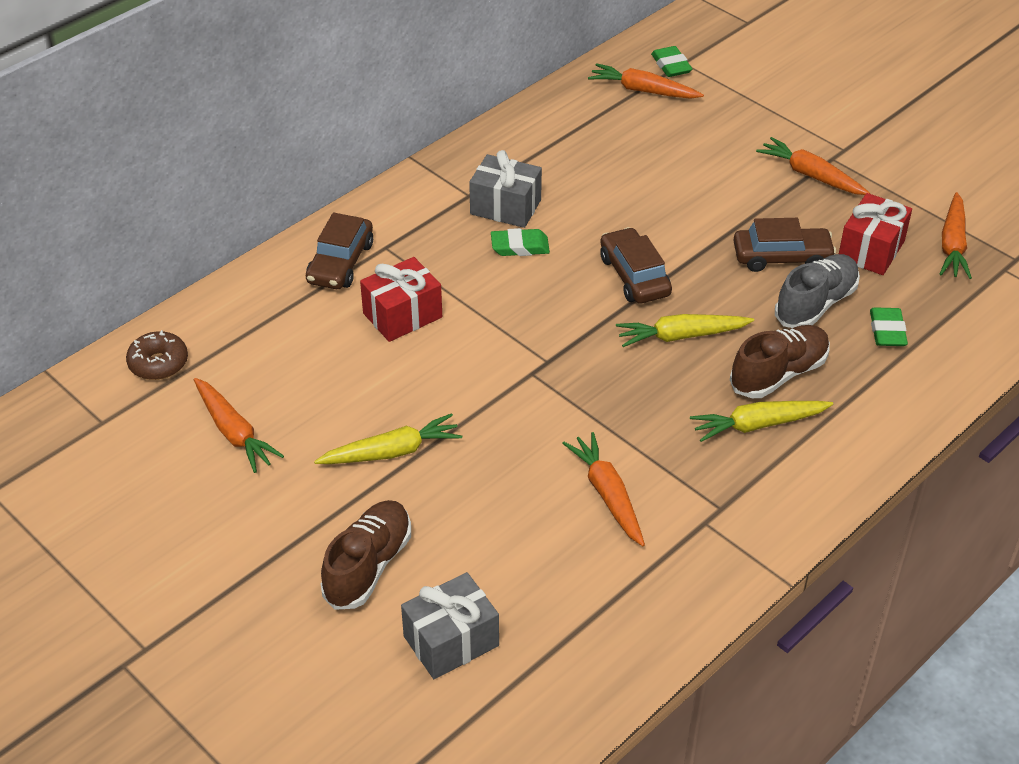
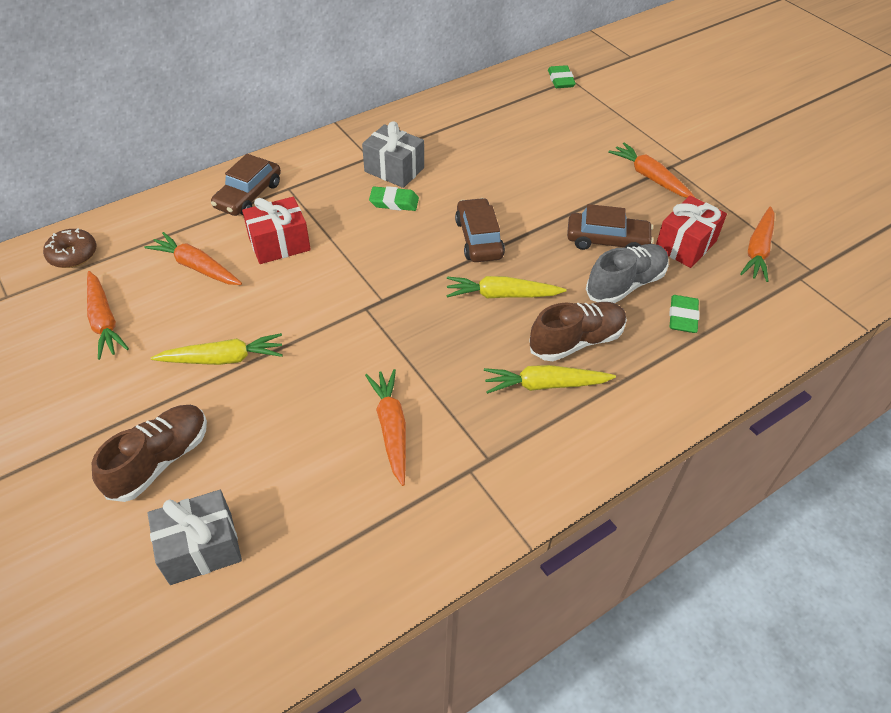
camera: 10 degrees right, 5 degrees up
(643, 90) = (533, 96): orange carrot -> orange carrot (196, 267)

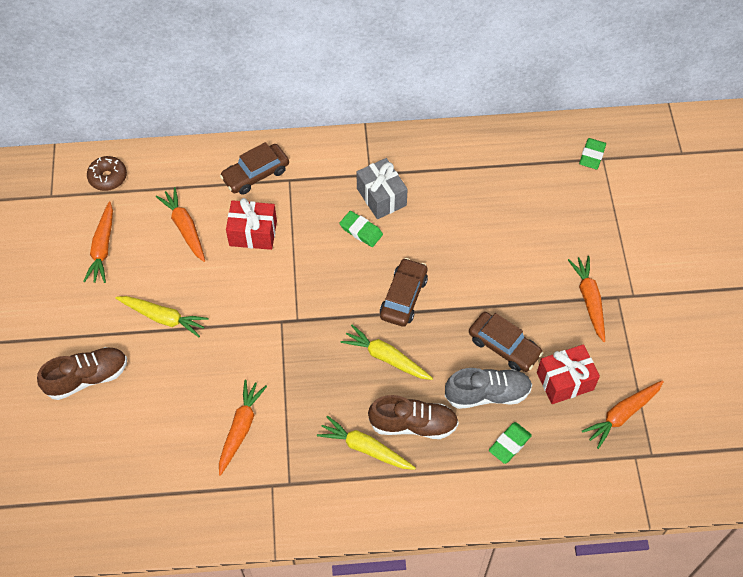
camera: 30 degrees right, 10 degrees up
(201, 548) = (82, 452): grey gift -> none

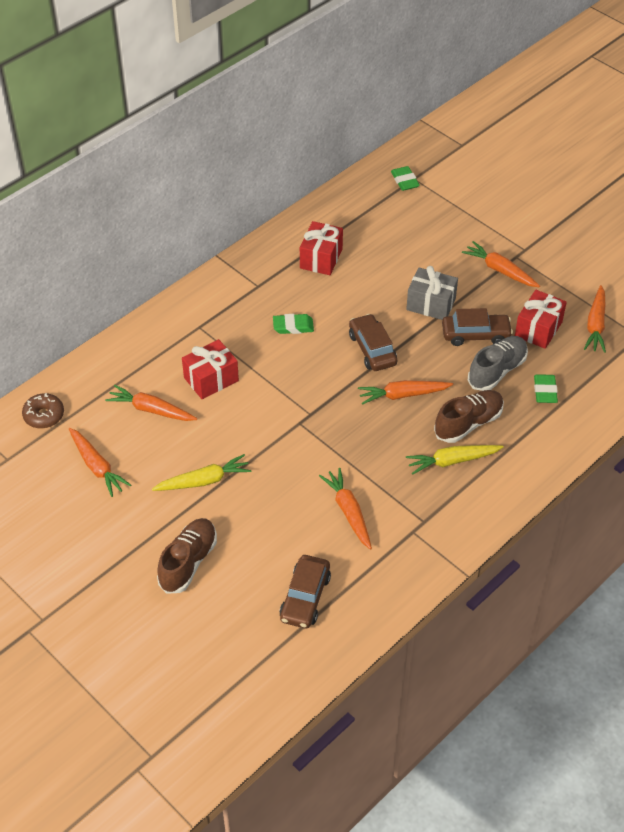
camera: 40 degrees left, 10 degrees down
(255, 174) = (168, 339): brown car -> brown car (305, 597)
(381, 197) = (283, 295): grey gift -> grey gift (431, 304)
(386, 357) = (402, 395): yellow carrot -> orange carrot
(445, 183) = (321, 258): none -> red gift

